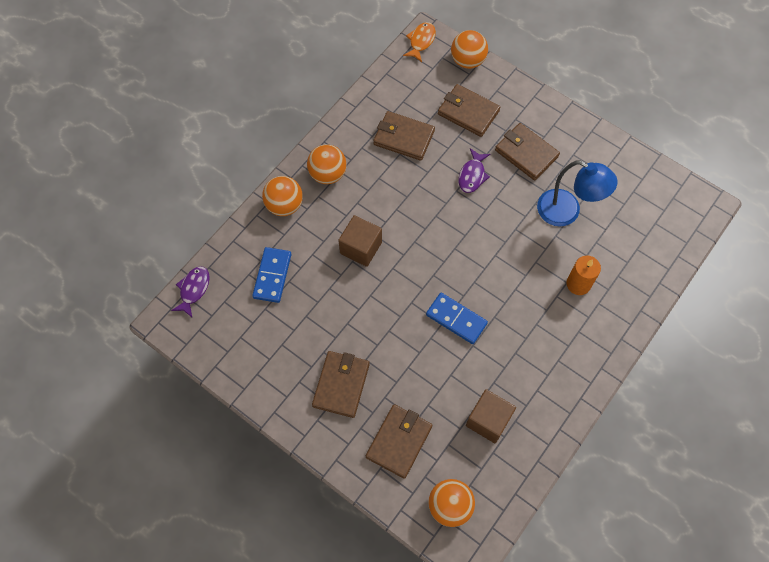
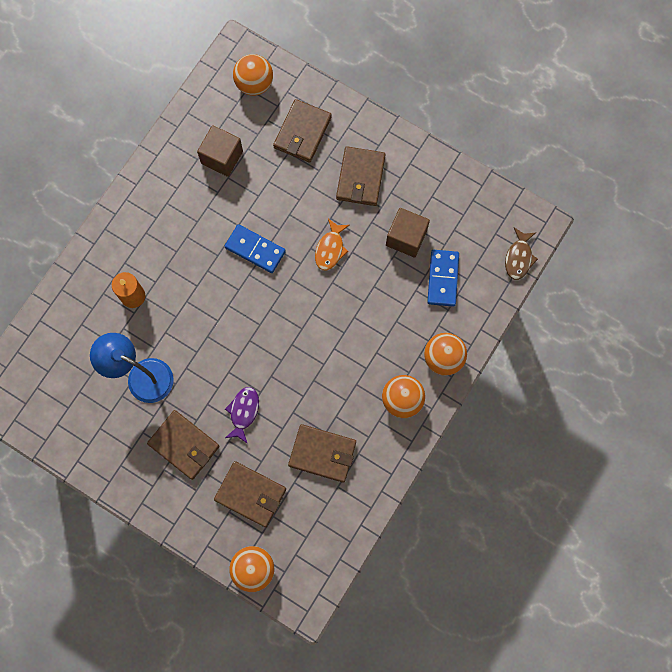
camera: 175 degrees right, 10 degrees up
(193, 289) = (519, 258): purple fish -> brown fish
(361, 248) = (356, 317): brown cube -> brown cube (406, 238)
(421, 41) = (311, 594): orange fish -> orange fish (330, 249)

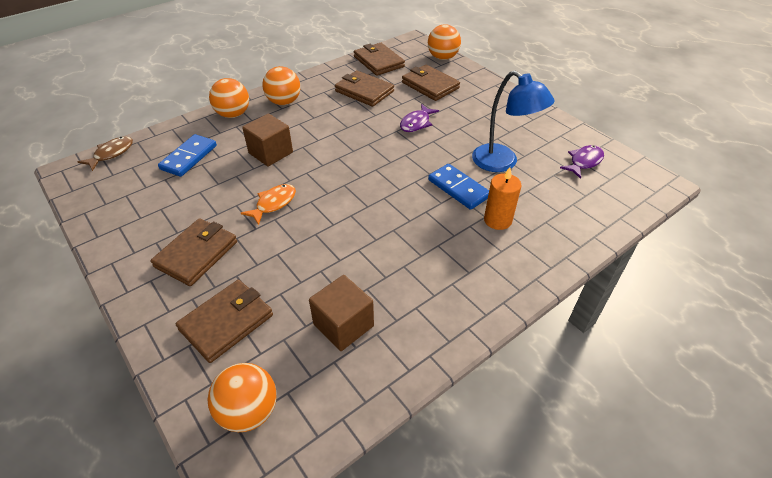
camera: 160 degrees left, 30 degrees down
(62, 405) = (584, 162): none -> purple fish
(184, 445) = (474, 117): brown wallet -> brown wallet (378, 62)
(255, 249) = (350, 223): blue domino -> blue domino (458, 188)
(406, 238) = (194, 193): brown cube -> brown cube (270, 153)

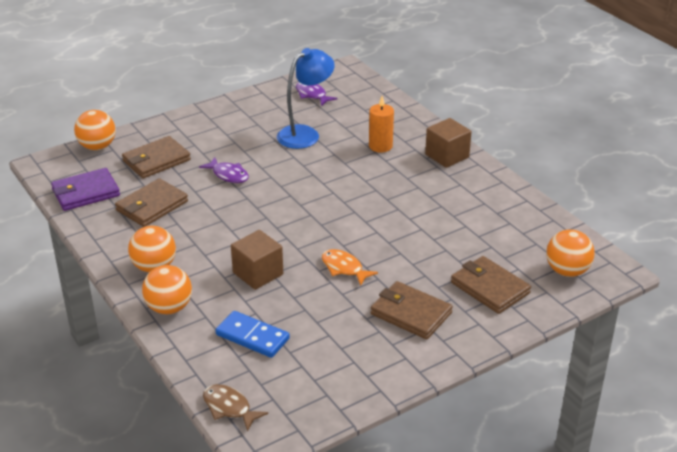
camera: 85 degrees left, 10 degrees down
(343, 325) = (490, 227): brown cube -> brown cube (447, 156)
(378, 62) = (85, 193): brown wallet -> purple wallet
(458, 188) = (337, 160): blue domino -> none

